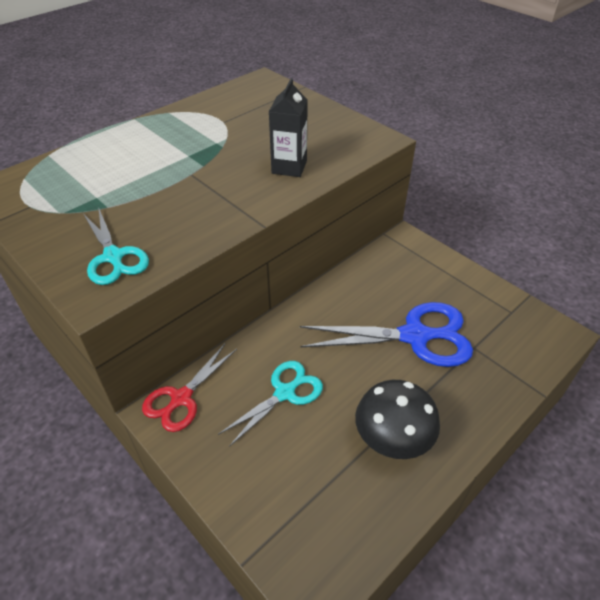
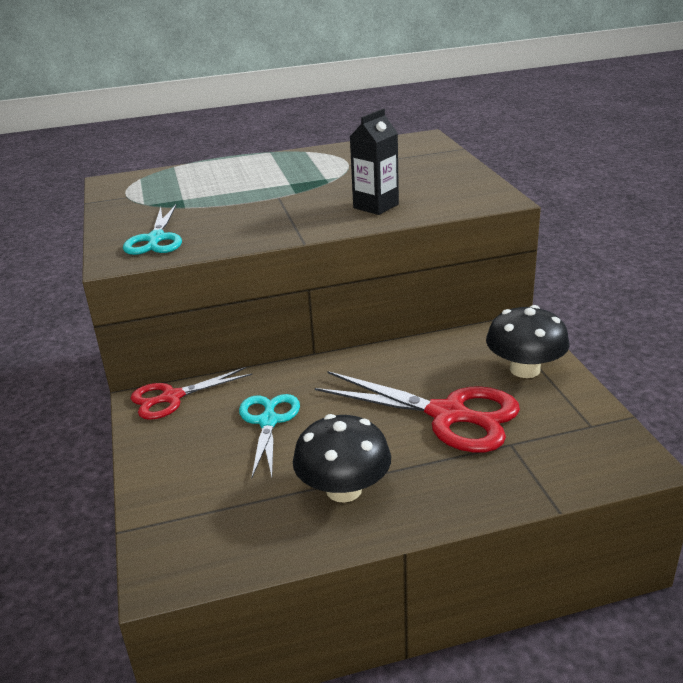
camera: 30 degrees right, 15 degrees down
(285, 393) = (268, 421): turquoise scissors -> turquoise scissors turned 75 degrees counterclockwise
(415, 336) = (448, 415): blue scissors -> red scissors
(436, 275) = (525, 369): none -> black mushroom

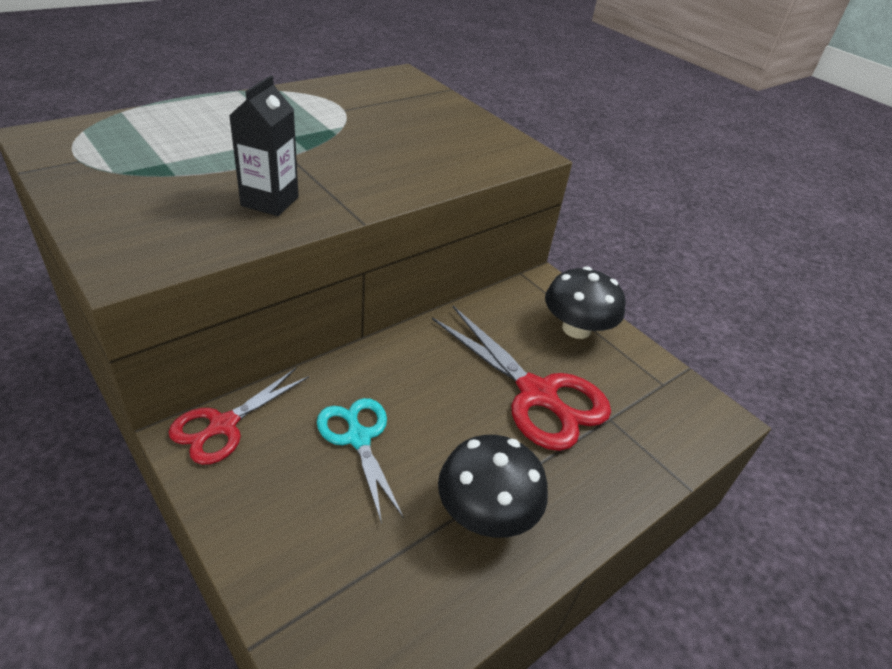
camera: 30 degrees left, 10 degrees up
(156, 239) = (165, 229): turquoise scissors -> none
(376, 206) = (411, 166): black carton -> black carton (270, 201)
(448, 415) = (537, 395): red scissors -> red scissors turned 45 degrees clockwise

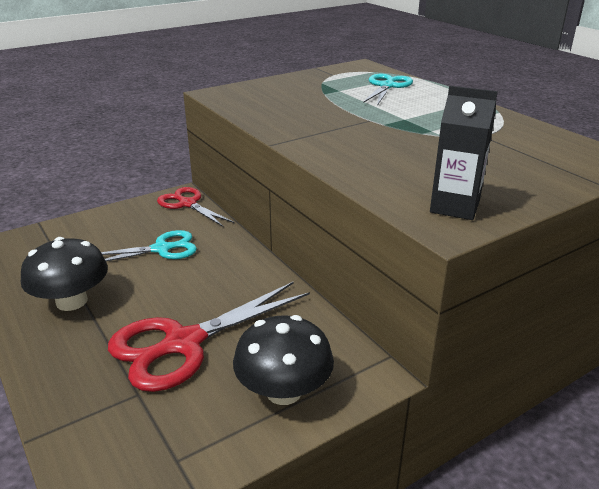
camera: 100 degrees right, 10 degrees down
(161, 131) = (387, 86): none -> turquoise scissors
(270, 201) = (295, 117): black carton -> black carton (454, 207)

